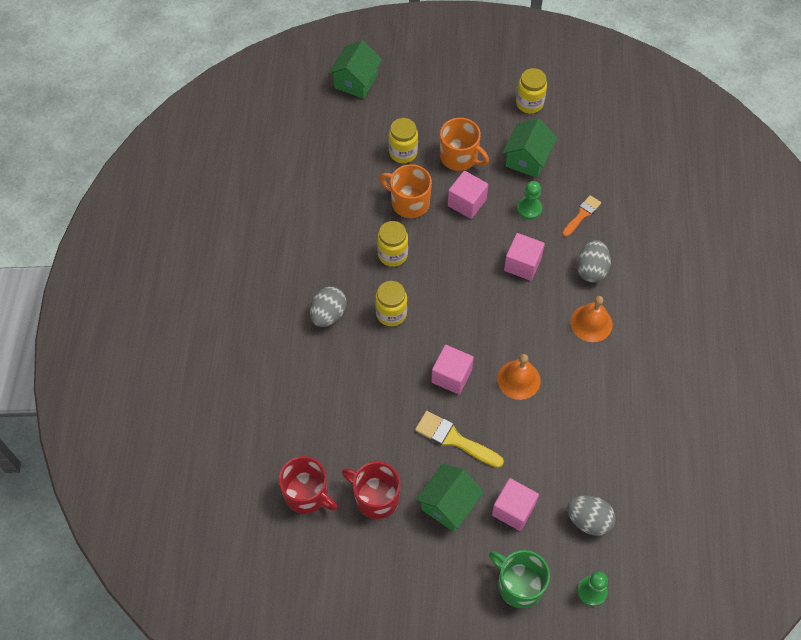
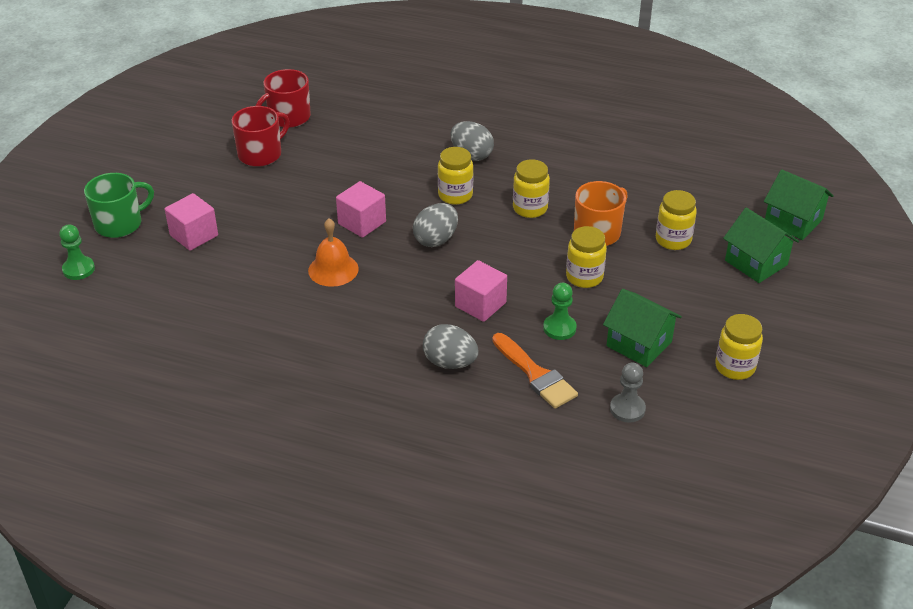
camera: 105 degrees right, 20 degrees down
(448, 504) = (226, 195): green house -> green house (756, 263)
(454, 439) = (290, 211): yellow brush -> none
(459, 157) = (656, 284): orange mug -> none
(467, 203) = (584, 277): pink cube -> yellow jar
(582, 215) = (535, 374): orange brush -> orange brush, size x1.53
(588, 520) = (149, 284): grey egg -> grey egg (436, 240)
(591, 323) = (376, 344): orange bell -> none
(593, 157) = (627, 409): none -> grey pawn

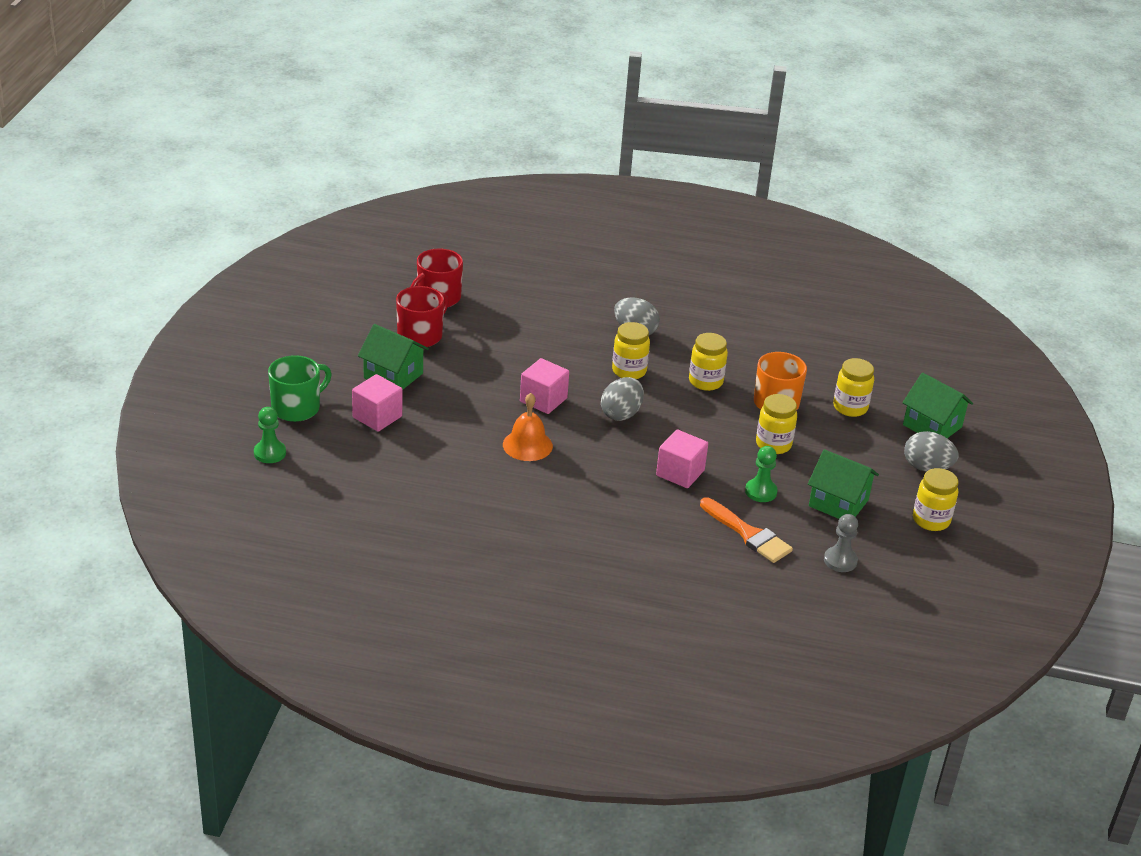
camera: 10 degrees left, 5 degrees down
(450, 362) = (664, 526): grey egg -> grey egg (926, 467)
(793, 221) = (959, 387): green house -> green house (393, 376)

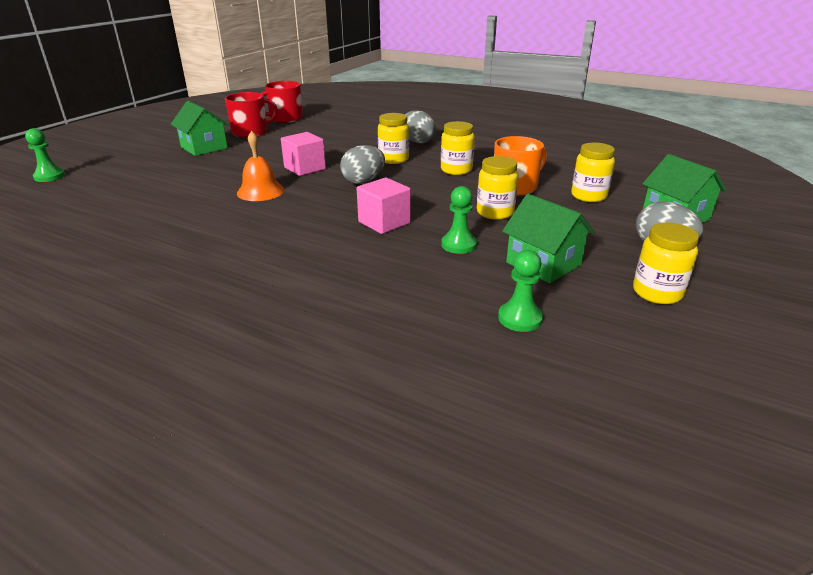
camera: 20 degrees right, 5 degrees down
(297, 408) = (110, 156): green mug -> none
(377, 417) = (161, 166): pink cube -> none
(748, 534) = (419, 278): orange brush -> none
(840, 560) = (520, 318): grey pawn -> green pawn

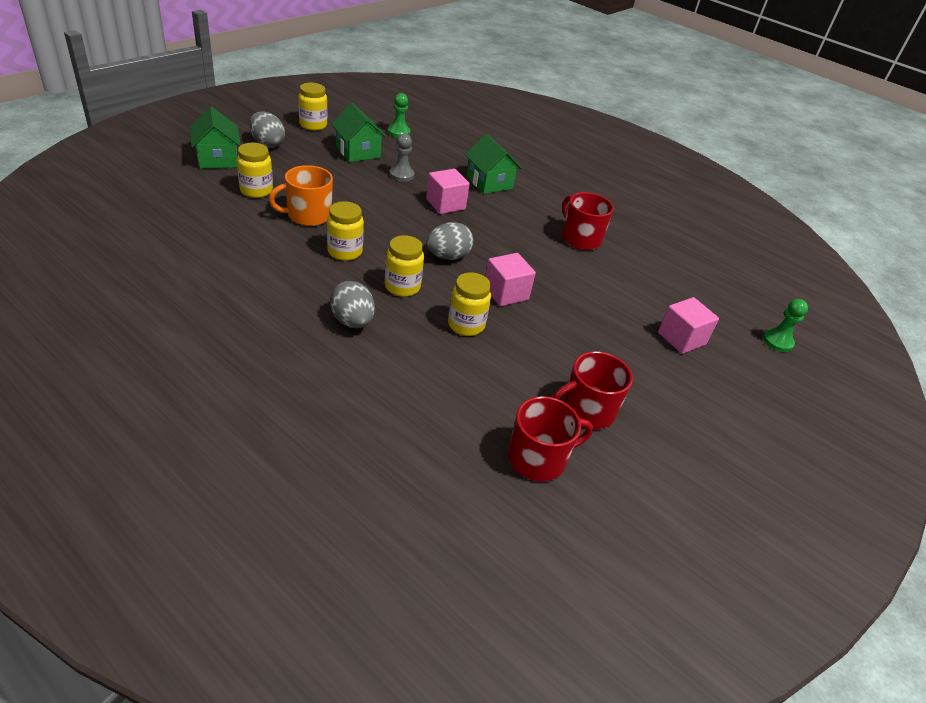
camera: 175 degrees left, 10 degrees up
(150, 166) = (681, 338): none -> pink cube
(204, 148) = (638, 373): green house -> green house (489, 182)
(213, 219) = (580, 238): none -> red mug
(260, 191) = (548, 264): orange bell -> none
(458, 245) = (401, 175): green pawn -> grey pawn
(495, 212) = (353, 193): yellow jar -> yellow jar (466, 325)

